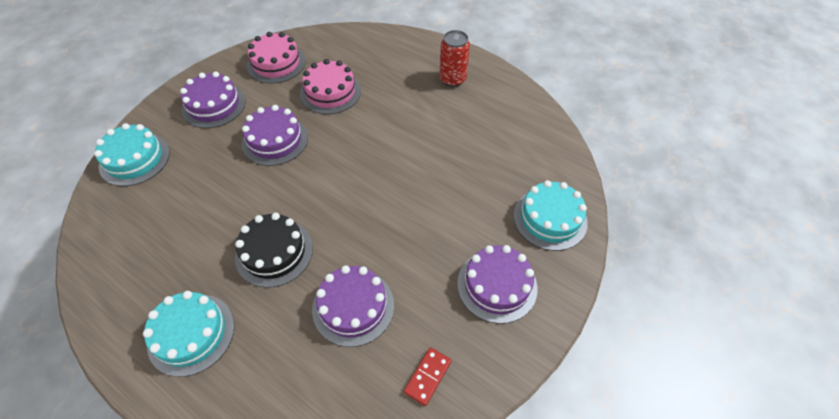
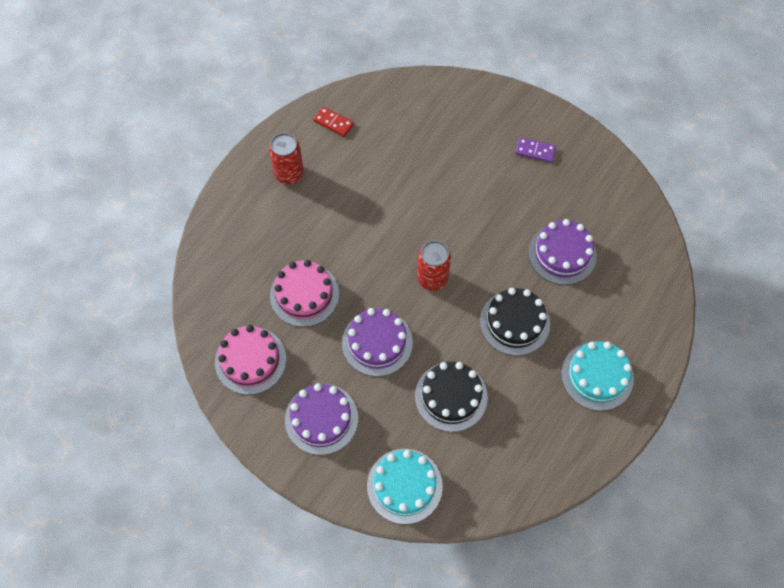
camera: 90 degrees left, 10 degrees up
(207, 194) = (451, 396): none -> black cake
(335, 182) = (432, 278): none -> red can
(427, 376) = (613, 200): red domino -> red domino (333, 123)
(497, 285) = (535, 151): purple cake -> purple domino
(550, 219) = (469, 107): turquoise cake -> none

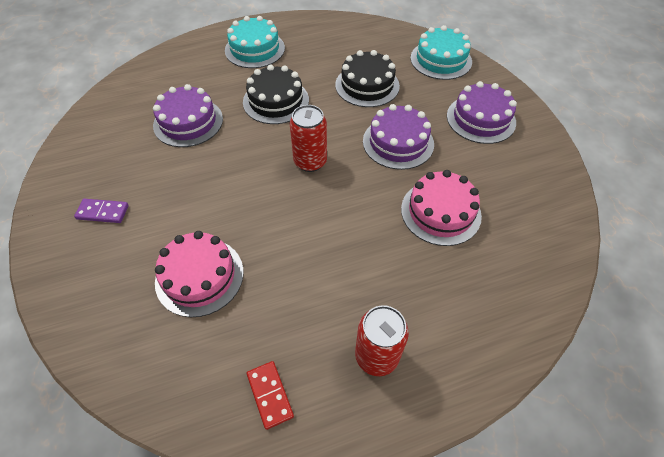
camera: 145 degrees left, 10 degrees down
(250, 360) = (525, 186): pink cake -> pink cake (199, 276)
(535, 151) = (103, 212): purple domino -> purple domino turned 45 degrees counterclockwise

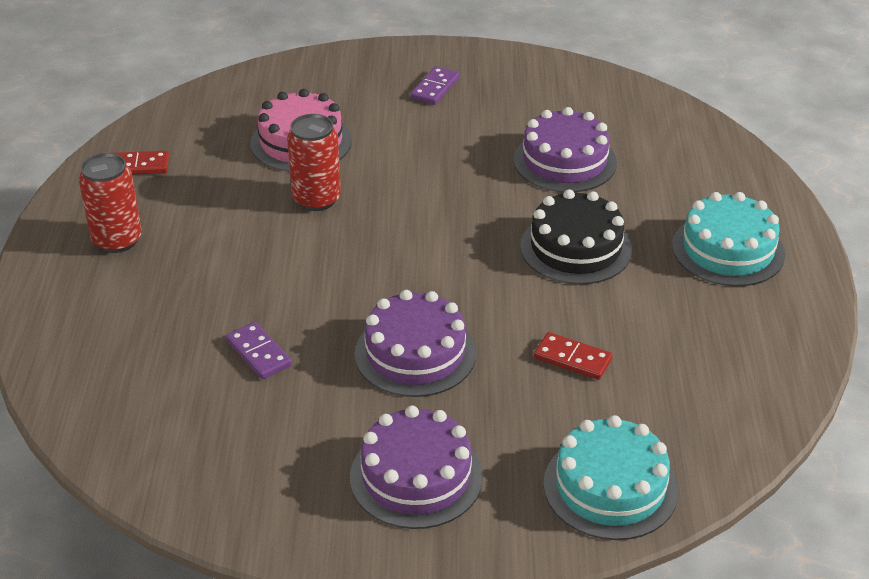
camera: 110 degrees right, 15 degrees down
(310, 162) = (425, 255): red can -> red can (316, 199)
(367, 85) = (572, 359): black cake -> red domino
(440, 212) = (258, 353): pink cake -> purple domino

